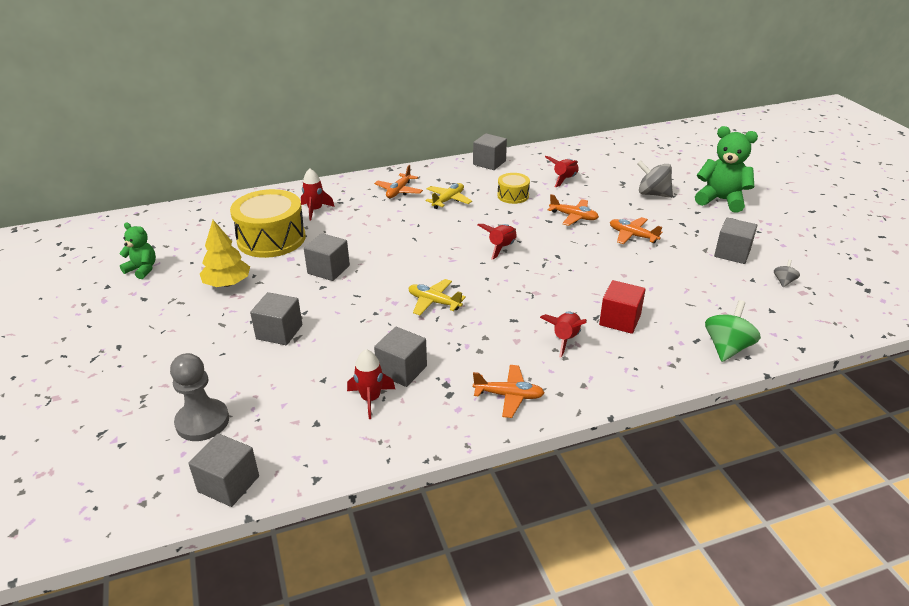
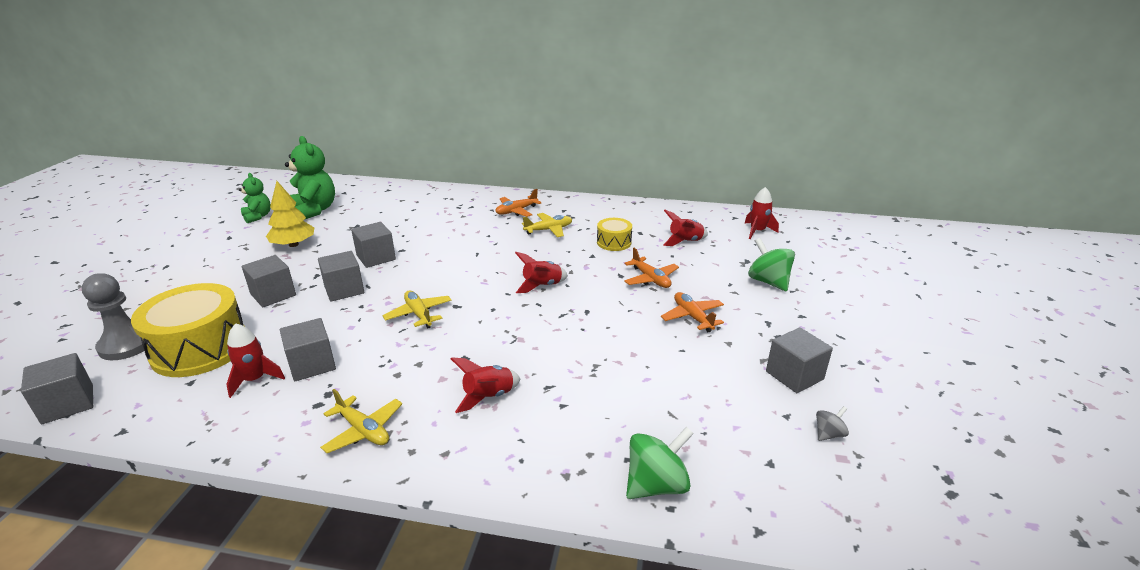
camera: 30 degrees right, 5 degrees down
(271, 239) = (369, 220): yellow drum -> yellow drum (200, 348)
(315, 210) = (431, 208): red rocket -> red rocket (757, 231)
(489, 163) = (628, 208): grey cube -> grey cube (344, 290)
(509, 396) = (363, 430): orange plane -> yellow plane
(620, 320) = (569, 400): red cube -> none
(653, 194) = (768, 282): grey spinning top -> green spinning top
(721, 200) = (848, 312): green teddy bear -> green teddy bear (314, 210)

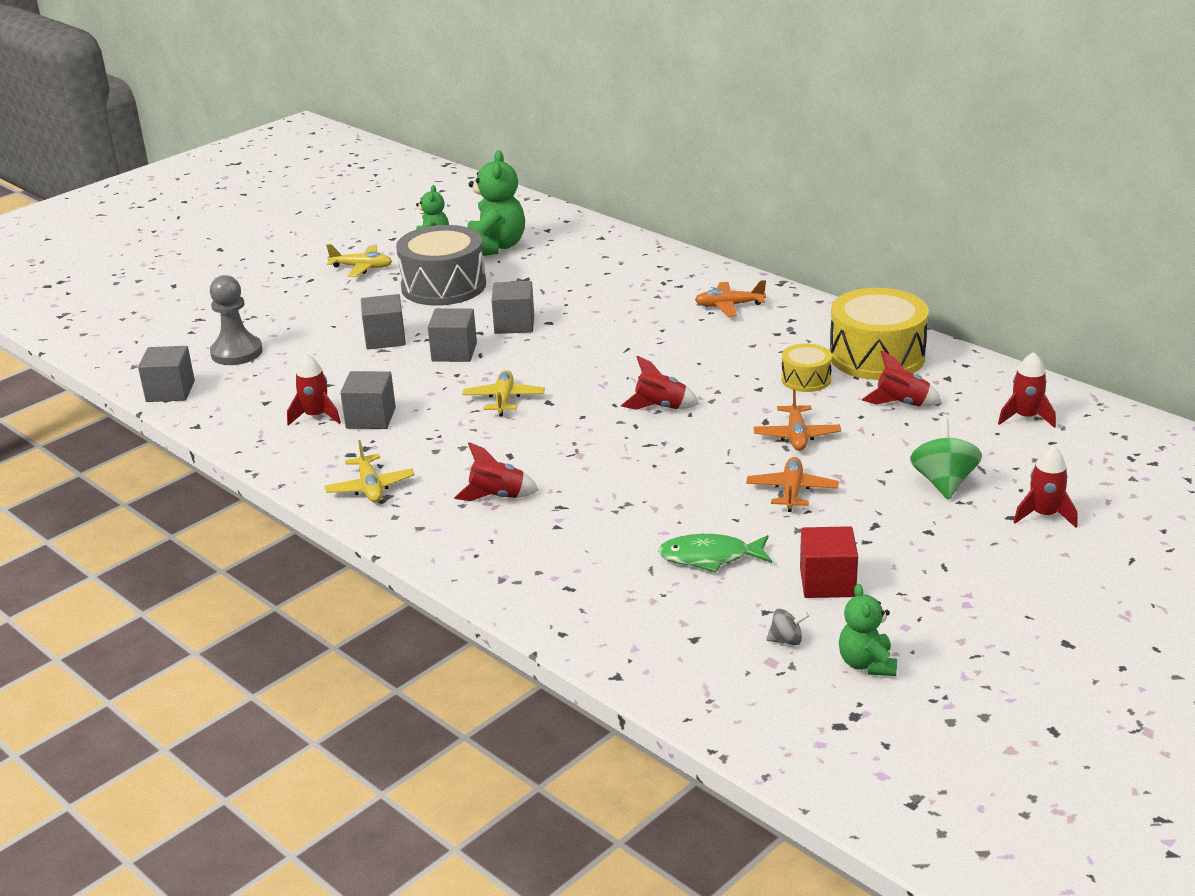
camera: 35 degrees right, 0 degrees up
(200, 348) = (291, 374): yellow drum -> yellow drum (877, 356)
(293, 244) = (443, 286): yellow tree -> grey drum
(548, 230) = (742, 341): yellow plane -> yellow plane (362, 268)
(656, 485) = (569, 614): green spinning top -> none
(700, 387) = (710, 557): none -> green fish
(794, 375) = (827, 582): grey cube -> red cube
(843, 284) = (1044, 515): none -> red rocket
(897, 430) = (867, 664): none -> green teddy bear

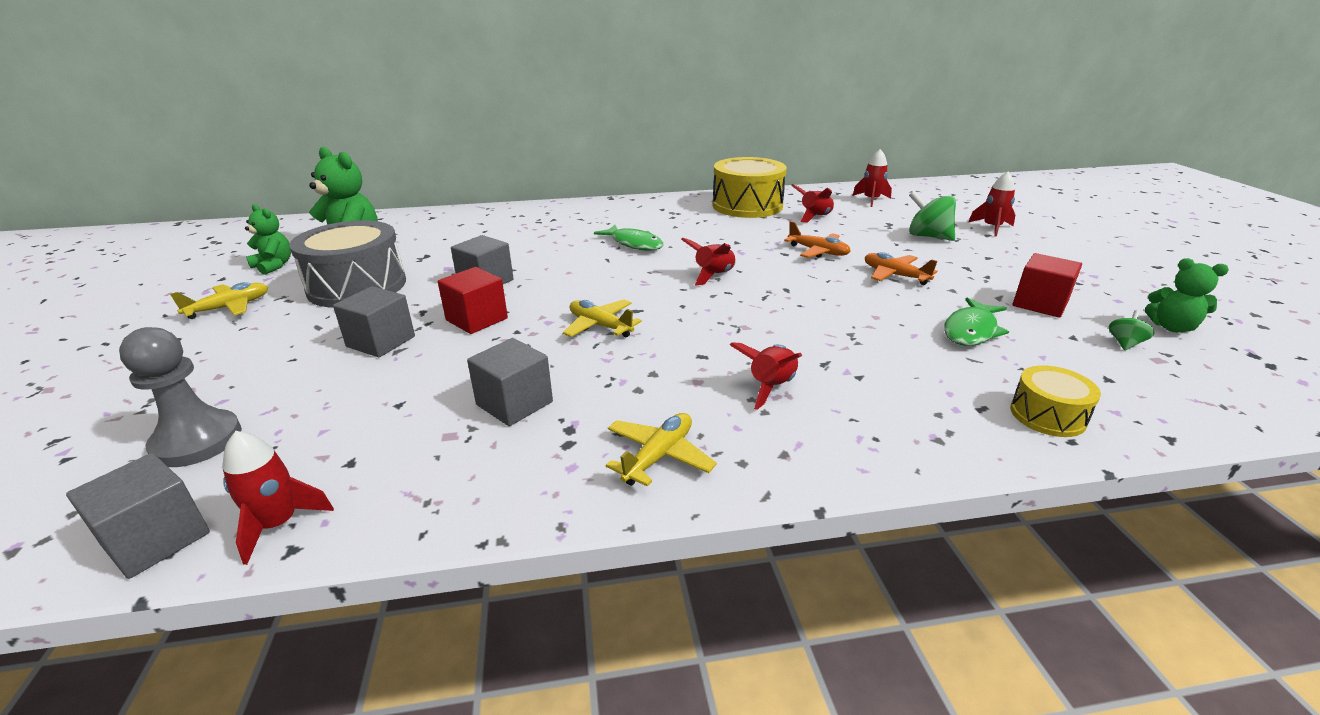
camera: 55 degrees left, 0 degrees up
(316, 416) = (448, 437): red rocket -> red rocket (278, 524)
(370, 487) = (658, 456): yellow plane -> yellow plane turned 75 degrees counterclockwise
(454, 352) = (477, 319): grey cube -> red cube
(678, 345) = (634, 244): none -> green fish
(729, 306) = (611, 216): orange plane -> none
(786, 640) = (1125, 343): grey spinning top -> green spinning top
(806, 379) = (746, 228): yellow drum -> yellow drum (1047, 415)

